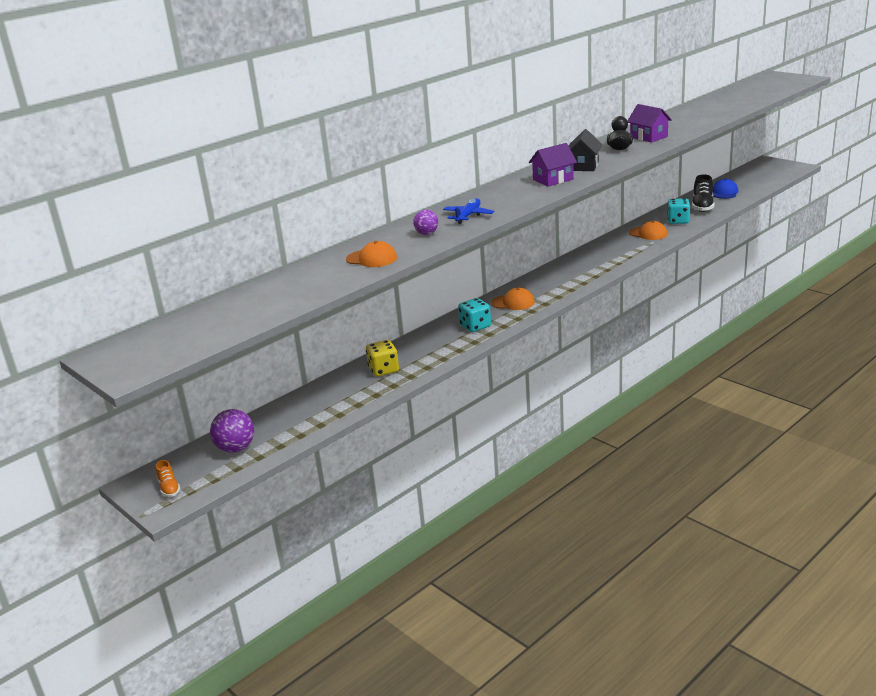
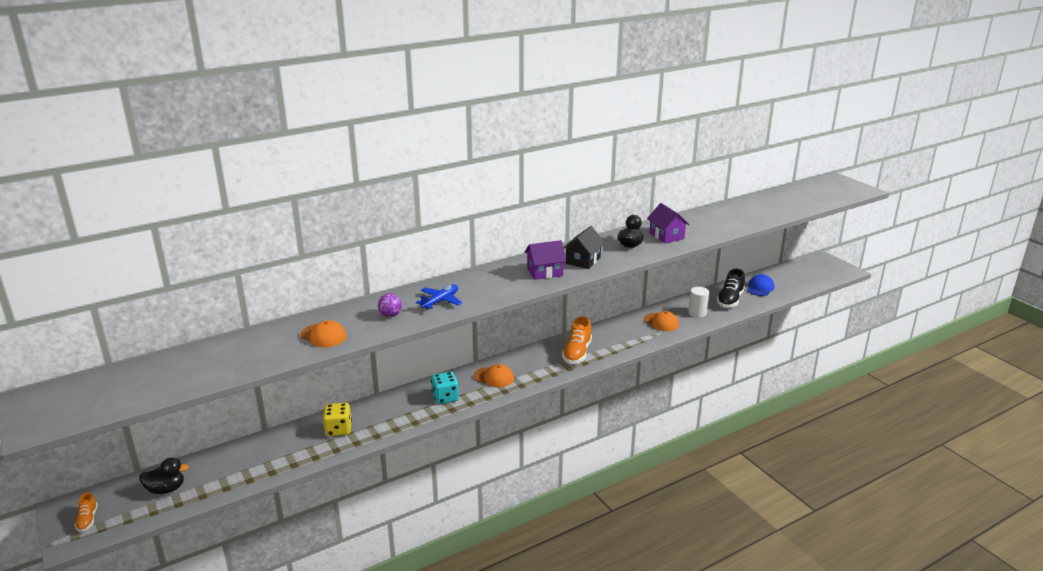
camera: 10 degrees right, 0 degrees up
(236, 448) = (166, 489): purple ball -> black duck
(582, 270) = (577, 353): none -> orange shoe
(678, 221) = (697, 313): turquoise dice -> white cylinder

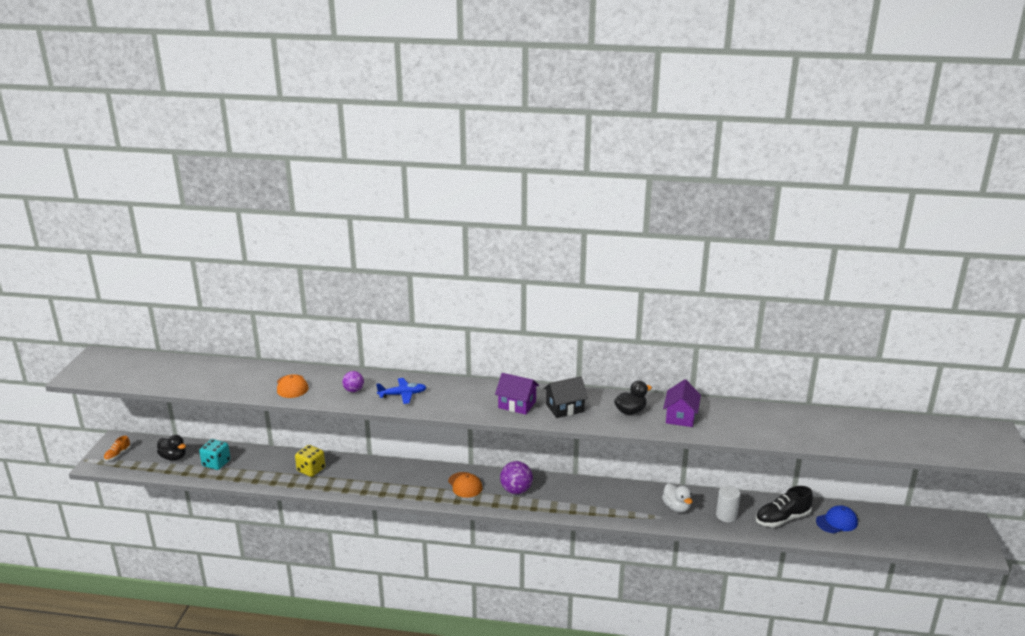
camera: 40 degrees right, 0 degrees up
(445, 397) = (409, 483): turquoise dice -> turquoise dice (216, 463)
(538, 362) = (516, 490): none -> purple ball
(577, 353) = (559, 498): orange shoe -> none
(661, 322) = (676, 507): orange cap -> white duck

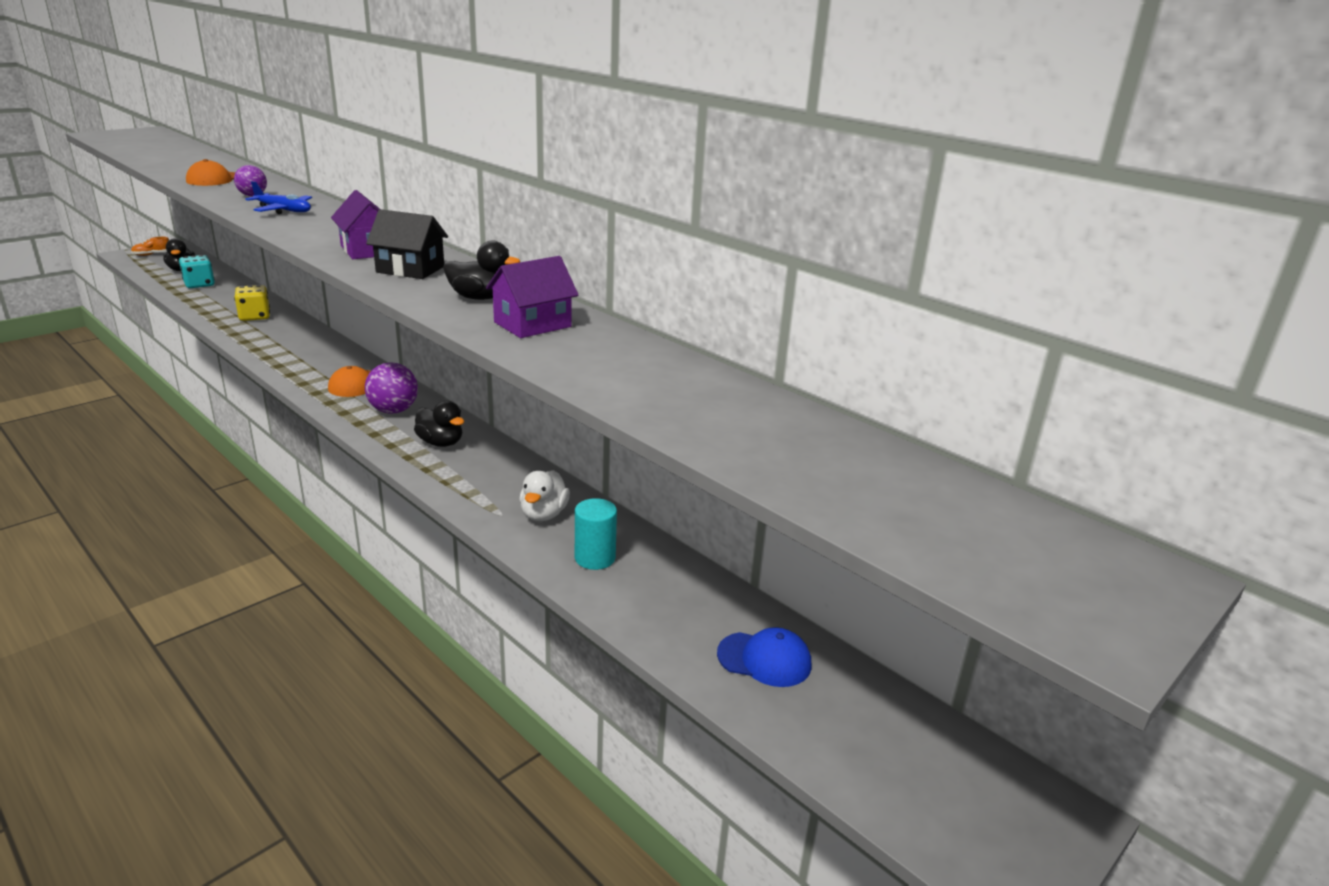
camera: 35 degrees right, 0 degrees up
(572, 496) = (440, 443): none -> black duck
(726, 515) = (595, 558): white cylinder -> turquoise cylinder
(782, 519) = (674, 606): black shoe -> none

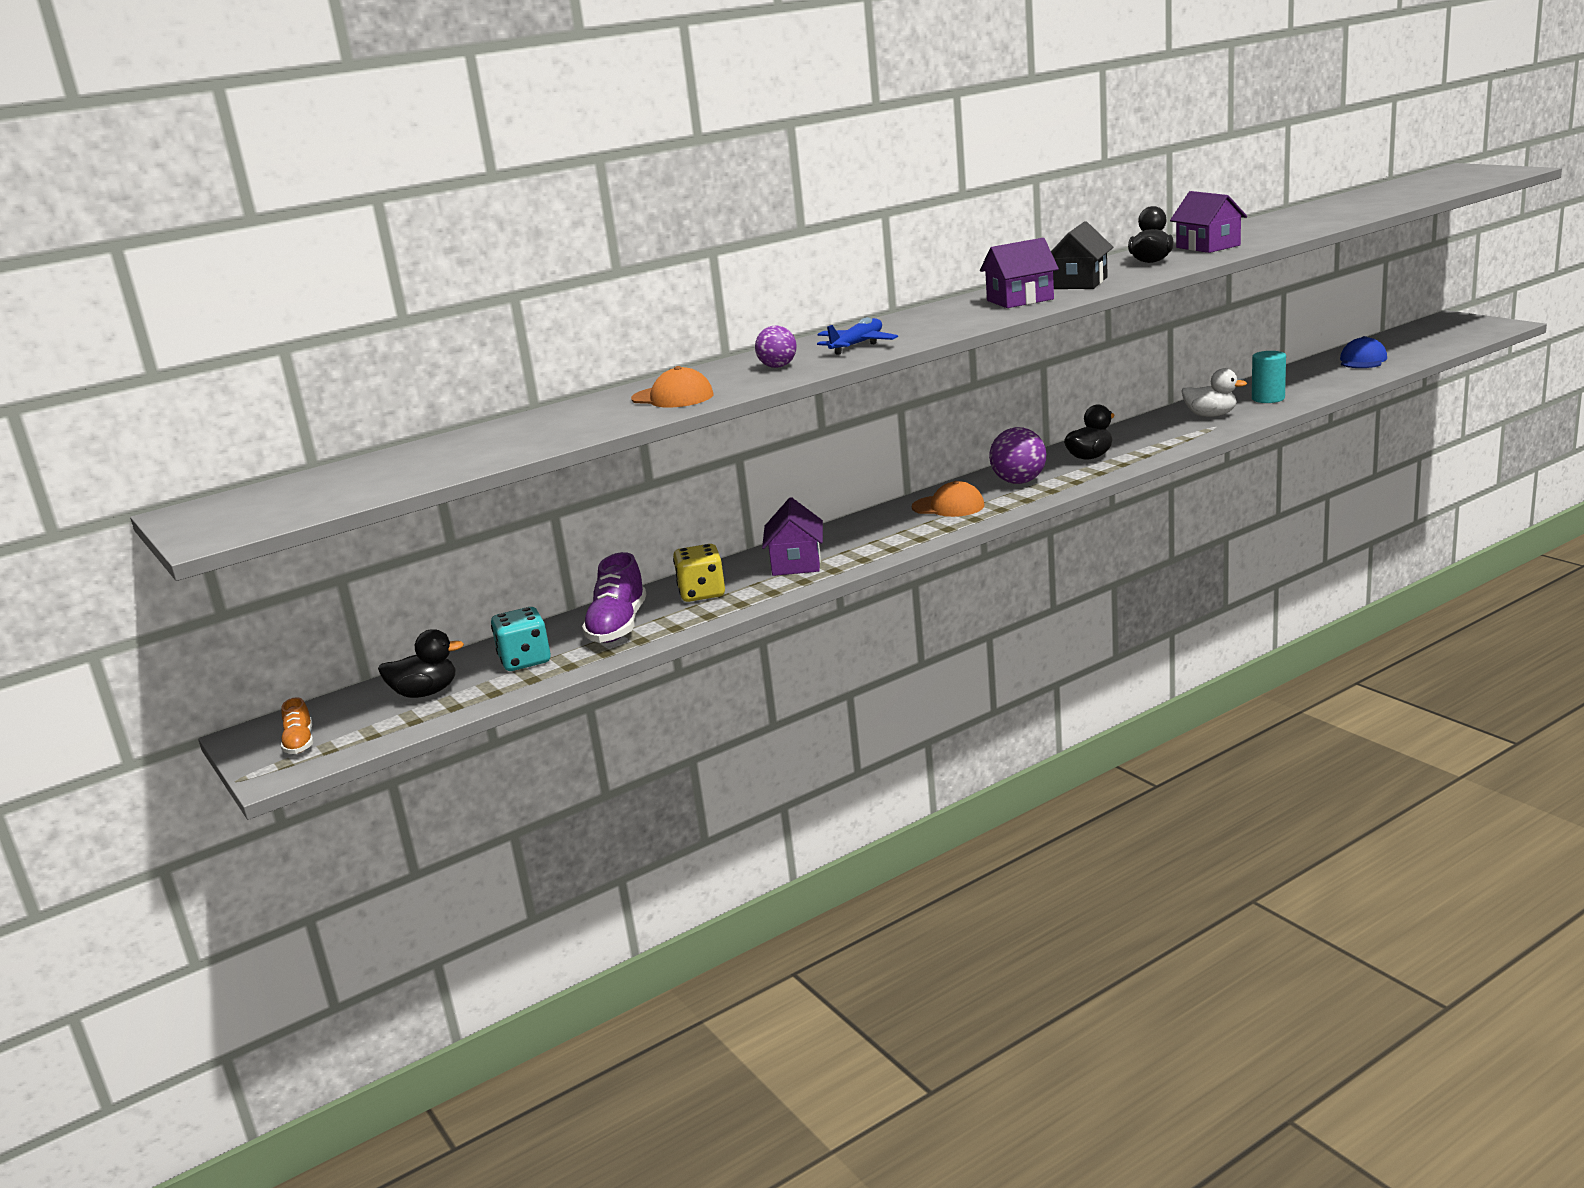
camera: 75 degrees left, 5 degrees down
(224, 300) = (618, 626): none -> purple shoe
(281, 339) = (796, 563): none -> purple house

